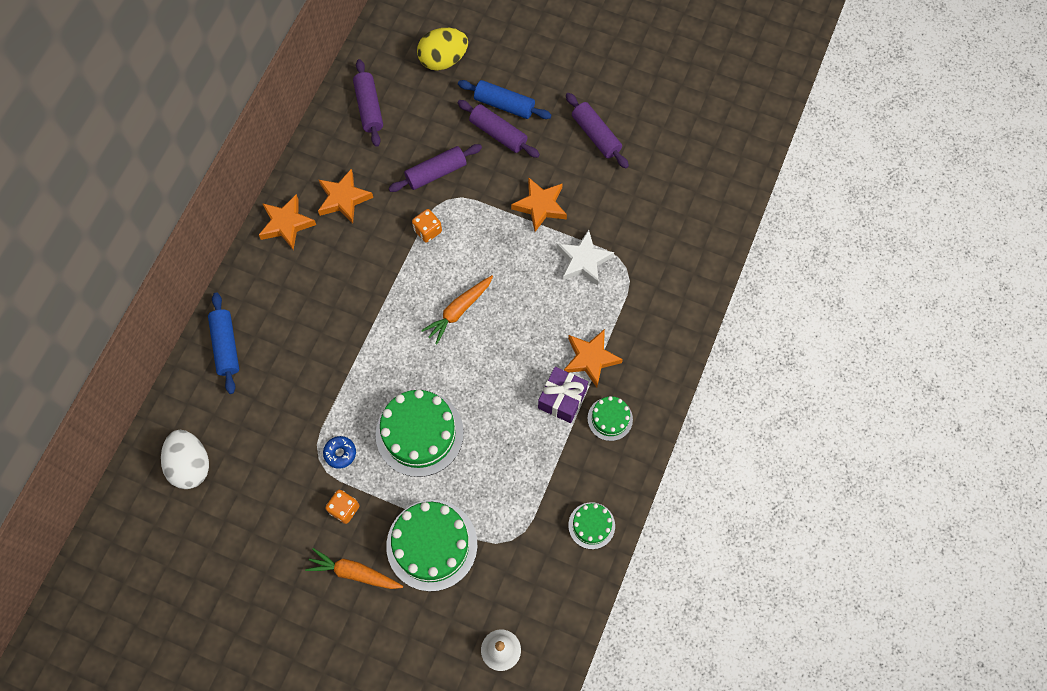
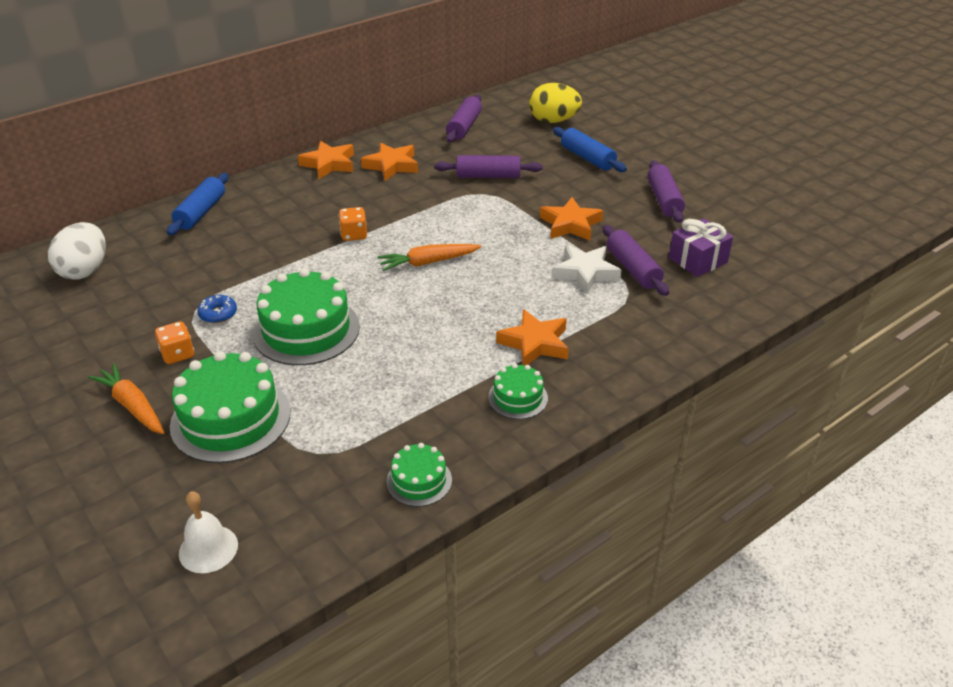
camera: 30 degrees right, 30 degrees down
(428, 230) = (447, 205): orange dice -> orange dice (354, 235)
(498, 134) = (567, 172): purple rolling pin -> purple rolling pin (632, 269)
(562, 399) = (477, 361): purple gift -> purple gift (698, 260)

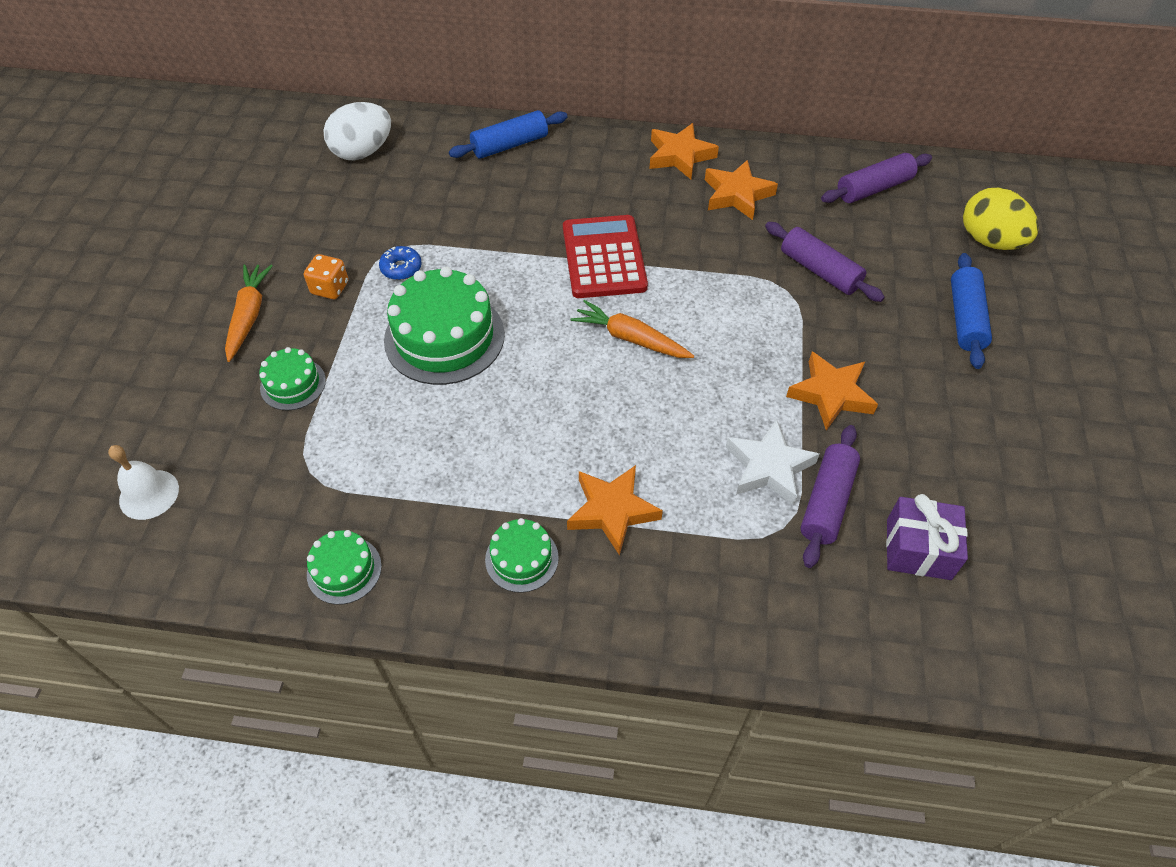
camera: 45 degrees right, 15 degrees up
(230, 419) = (293, 384): green cake -> green cake, size x0.52
(354, 235) = (604, 257): orange dice -> red calculator
(664, 200) = (986, 438): purple rolling pin -> none

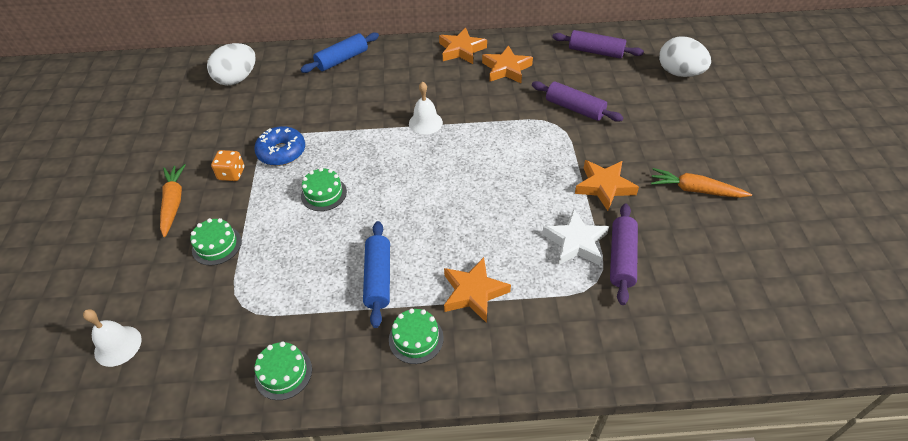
camera: 10 degrees left, 5 degrees down
(401, 268) = (282, 152): blue donut -> blue donut, size x1.62
(444, 337) = (323, 194): green cake -> green cake, size x0.52
(604, 257) = (425, 123): red calculator -> white bell
(630, 338) = (457, 173): orange carrot -> orange carrot (695, 190)
(874, 188) = (595, 52): purple rolling pin -> purple rolling pin turned 60 degrees clockwise
(918, 549) = (692, 279): purple gift -> none
(965, 318) = (678, 123): blue rolling pin -> blue rolling pin (378, 278)
(989, 241) = (679, 73): yellow egg -> white egg

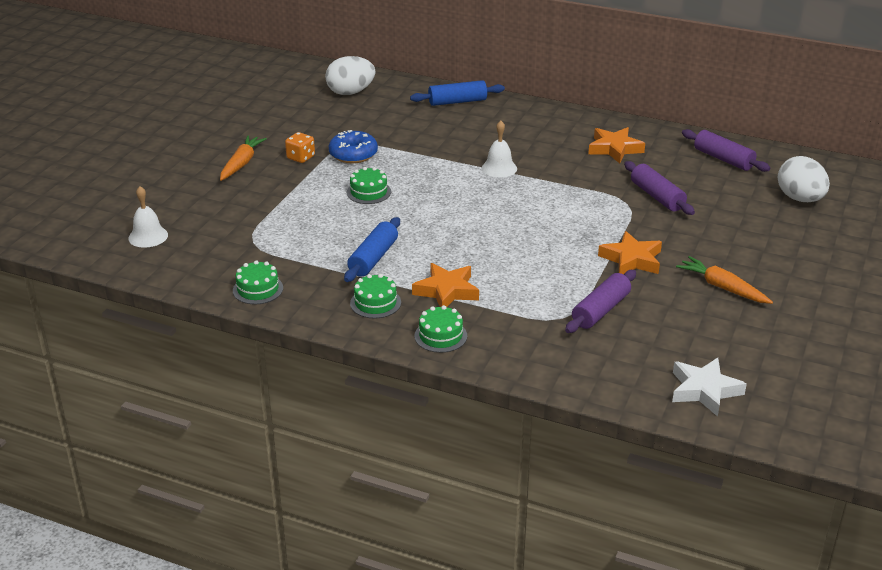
camera: 25 degrees right, 15 degrees down
(217, 245) = (258, 200): green cake -> green cake (440, 336)
(461, 50) = (581, 123): orange star -> none
(575, 242) = (567, 288): white star -> white star (704, 390)

